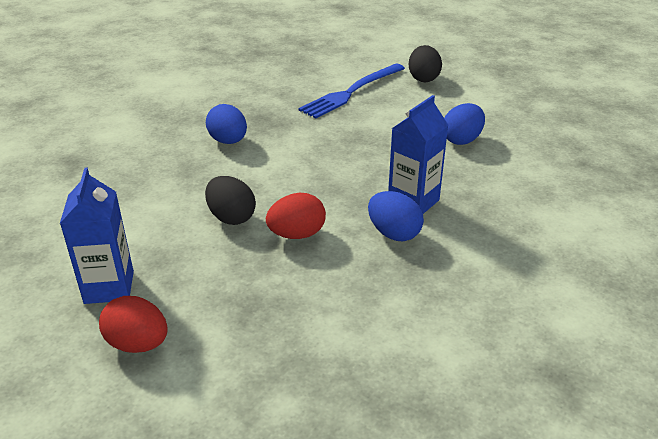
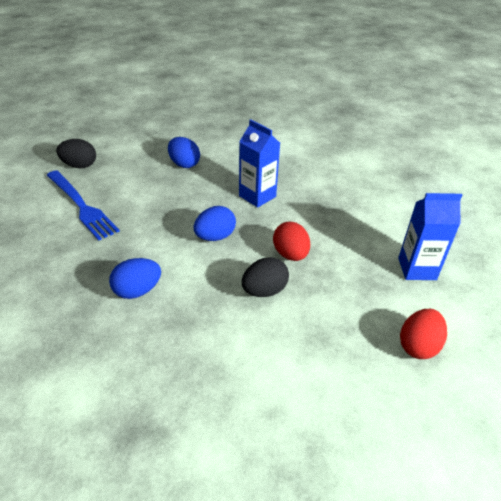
camera: 85 degrees left, 5 degrees up
(109, 287) = (356, 371): blue carton -> blue carton (417, 269)
(394, 233) = (292, 209): blue egg -> blue egg (215, 237)

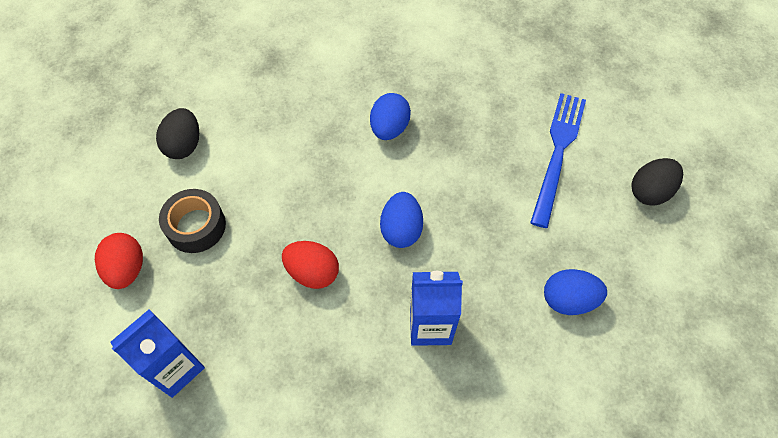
camera: 135 degrees right, 20 degrees up
(81, 206) = (558, 153): blue fork -> blue fork turned 105 degrees clockwise
(264, 291) = (295, 212): black egg -> black egg (184, 145)
(342, 336) = (196, 226): none -> black tape

